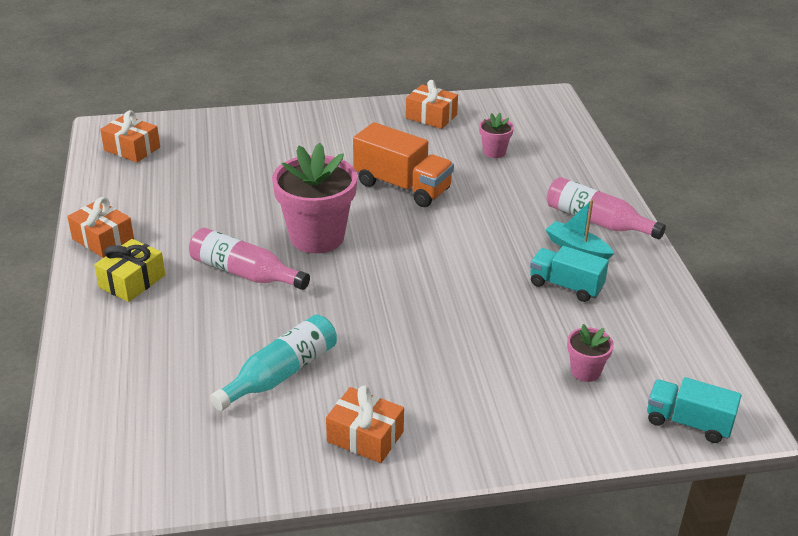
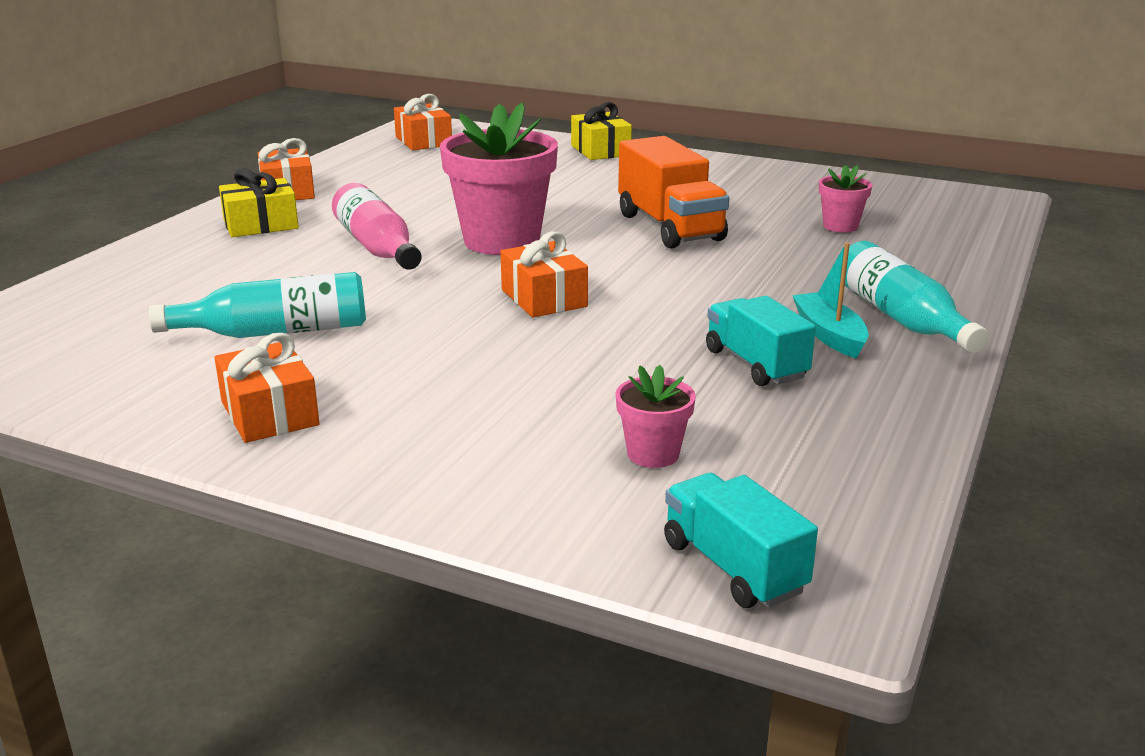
camera: 35 degrees right, 10 degrees down
(272, 121) = (600, 150): none -> yellow gift
(431, 116) = (799, 183): orange gift -> orange gift (543, 298)
(597, 221) = (901, 318): pink bottle -> turquoise bottle

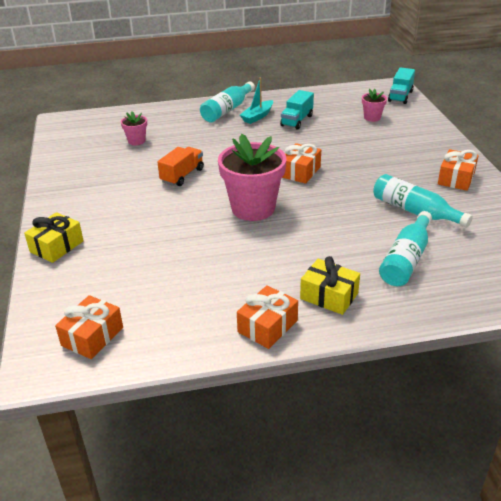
camera: 125 degrees left, 10 degrees up
(212, 281) = (406, 259): none -> turquoise bottle
(377, 247) = (305, 237): pink bottle -> none
(669, 227) = (182, 175): orange truck -> orange truck, size x0.66

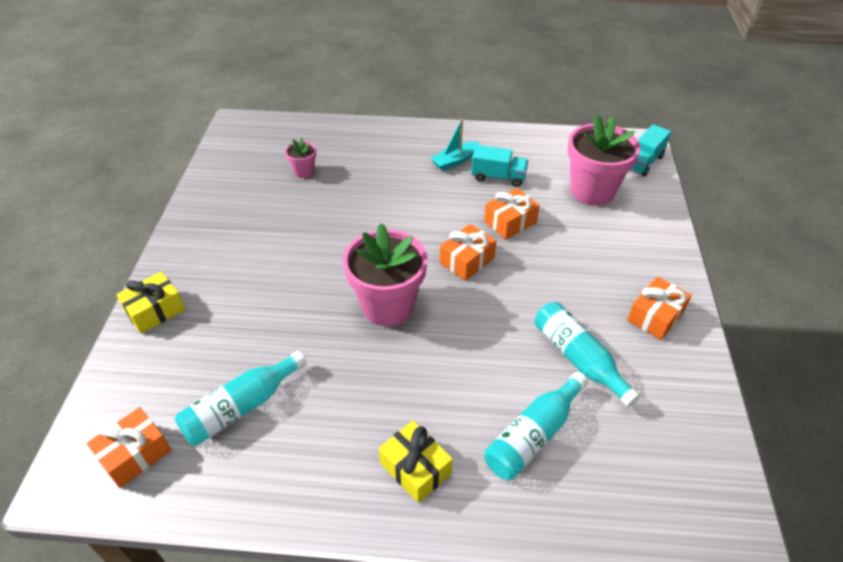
camera: 15 degrees right, 10 degrees up
(182, 175) = (331, 236): orange truck -> none
(227, 110) = (424, 143): turquoise bottle -> turquoise bottle (241, 407)
(267, 326) = (325, 496): orange gift -> orange gift (510, 222)
(297, 121) = (498, 177): turquoise truck -> turquoise truck turned 120 degrees counterclockwise
(372, 118) = (592, 191): pink flower pot -> pink flower pot, size x2.13

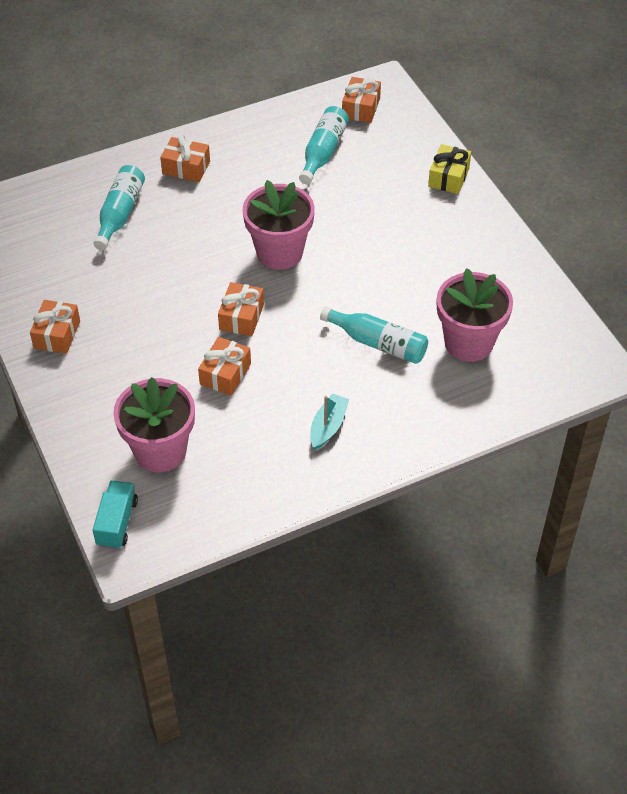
camera: 150 degrees right, 5 degrees up
(304, 171) = (468, 342): pink flower pot -> pink flower pot, size x2.13
(415, 468) = (186, 167): yellow gift -> orange gift
(498, 177) = (268, 425): turquoise truck -> none
(578, 358) = (108, 275): turquoise bottle -> turquoise bottle (378, 343)

